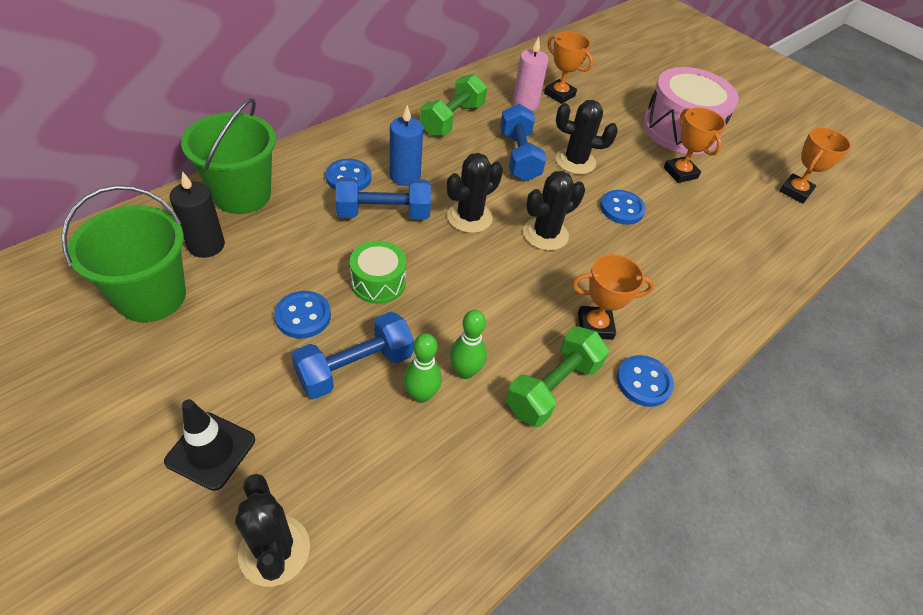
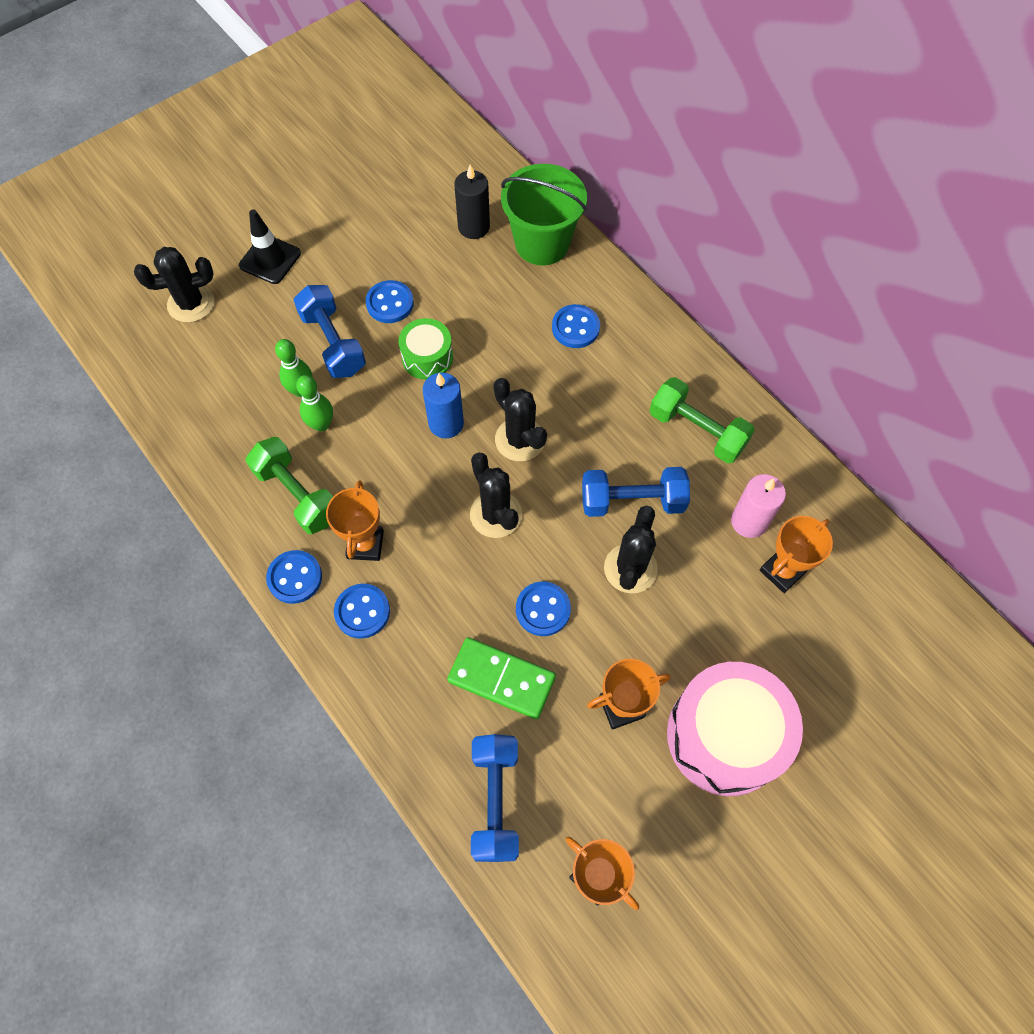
camera: 100 degrees right, 15 degrees up
(151, 296) = (415, 202): green bucket -> none
(383, 213) = (521, 360): blue dumbbell -> blue dumbbell (495, 801)
(405, 176) = (583, 379): blue candle -> blue candle (446, 423)
(660, 325) = (362, 612): none -> blue button
(685, 234) = (501, 679): none -> green domino

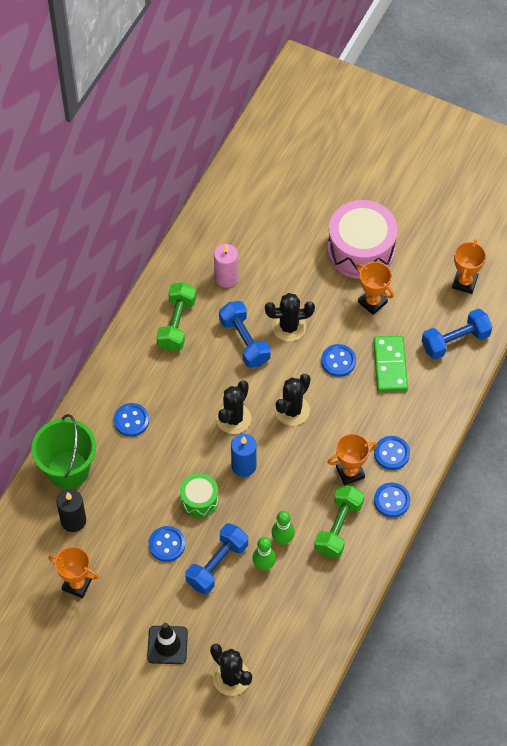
camera: 115 degrees left, 5 degrees down
(782, 571) = (250, 252): orange trophy -> orange trophy (77, 584)

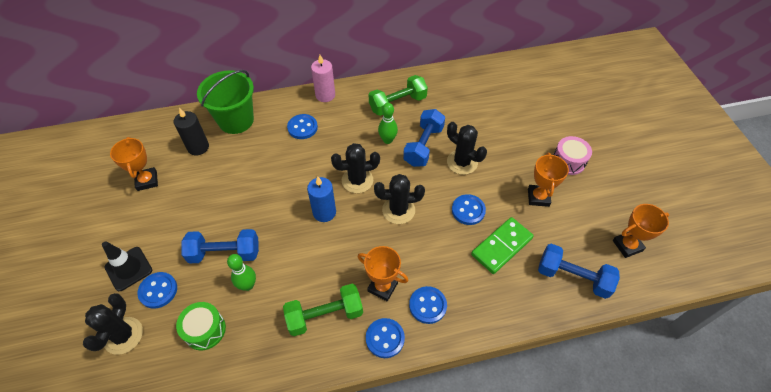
camera: 50 degrees right, 5 degrees down
(167, 544) = (219, 210): blue button -> blue button (158, 291)
(199, 500) = (272, 205): green drum -> green drum (205, 330)
(226, 278) = (459, 105): pink candle -> pink candle (325, 95)
(282, 539) = (281, 282): green bowling pin -> green bowling pin (387, 140)
(361, 250) = (568, 161): pink drum -> pink drum, size x0.53

